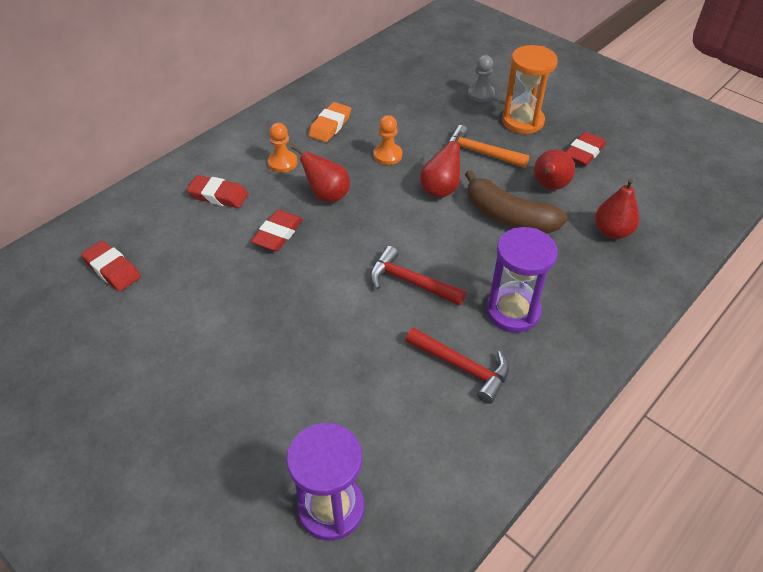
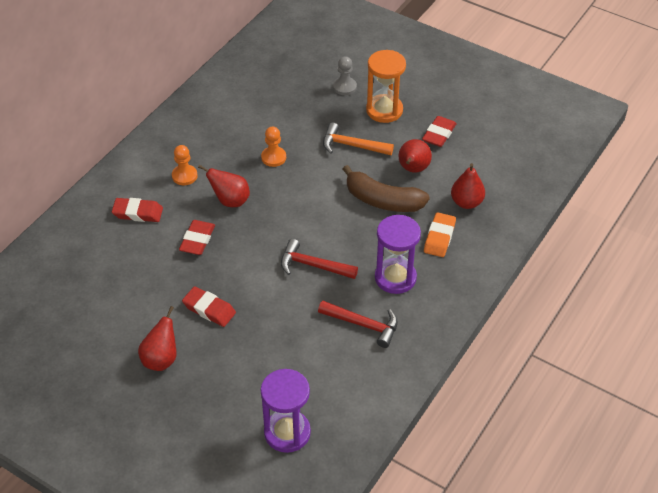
camera: 10 degrees left, 0 degrees up
(112, 269) = (70, 288): red eraser -> red eraser (209, 309)
(330, 126) = (217, 135): orange eraser -> orange eraser (439, 237)
(440, 189) = (324, 183): red pear -> red pear (161, 359)

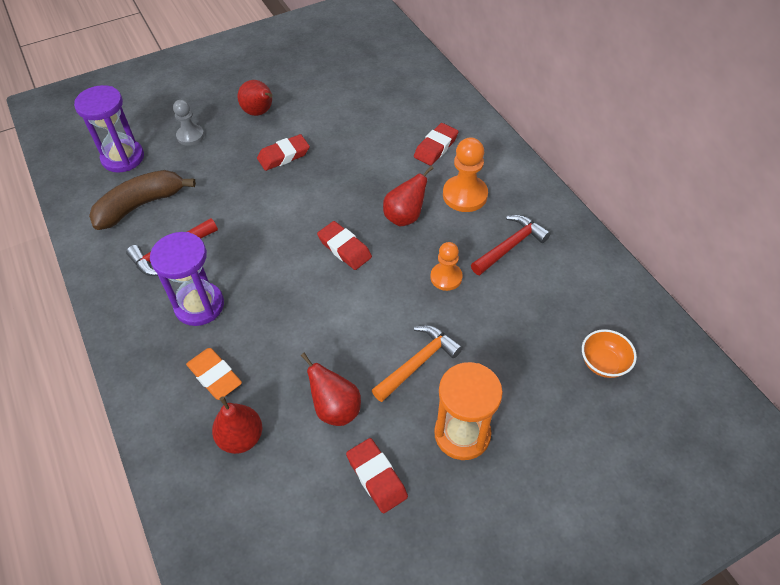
camera: 120 degrees right, 5 degrees up
(184, 176) = (465, 195): orange pawn -> orange pawn, size x1.54
(197, 240) = (370, 175): red eraser -> red eraser (344, 248)
(290, 69) = (603, 363): none -> orange bowl
(313, 265) = (271, 246): red hammer -> red hammer (510, 246)
(344, 87) = (534, 409): grey pawn -> grey pawn (190, 136)
(383, 200) = (309, 349): brown banana -> brown banana (140, 205)

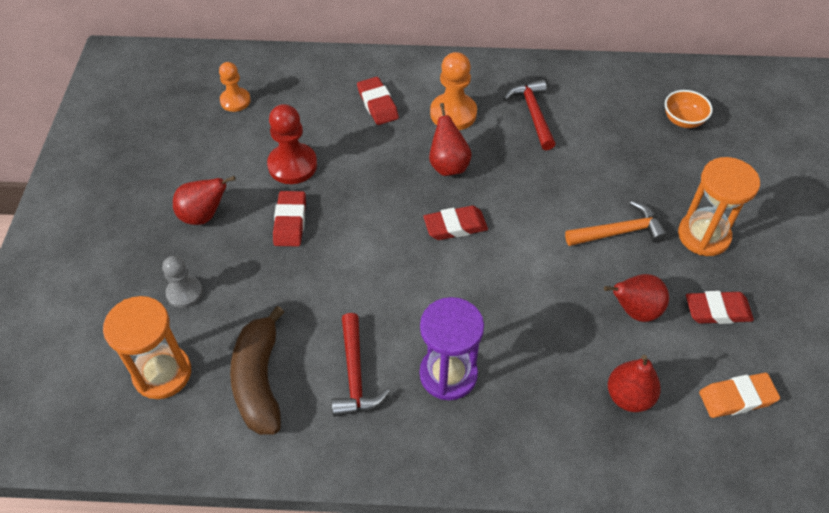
camera: 60 degrees left, 0 degrees up
(123, 158) = (162, 373): purple hourglass -> orange hourglass
(215, 376) = (546, 393): orange eraser -> orange eraser (737, 398)
(337, 132) = (292, 165): none -> red pawn
(418, 363) = (619, 232): orange hammer -> orange hammer turned 90 degrees clockwise
(446, 277) = (539, 171): orange pawn -> orange pawn (235, 101)

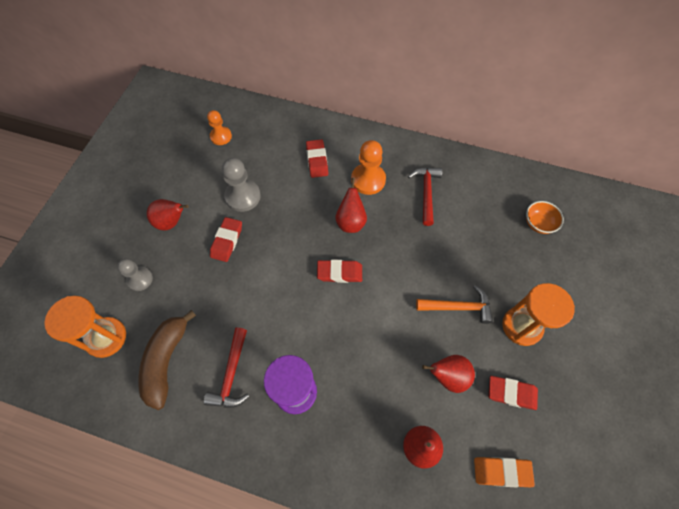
camera: 15 degrees right, 10 degrees up
(292, 165) = (243, 196): red pawn -> grey pawn

